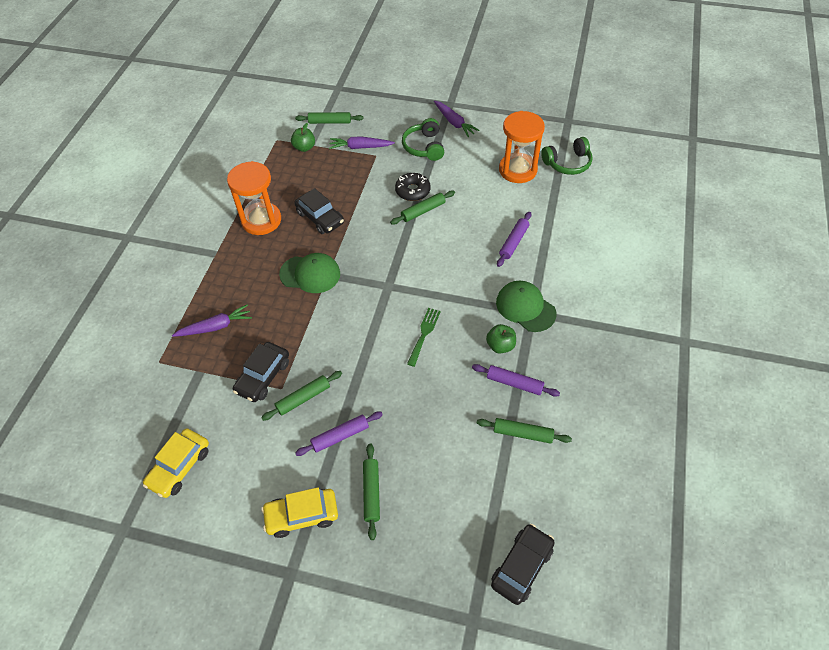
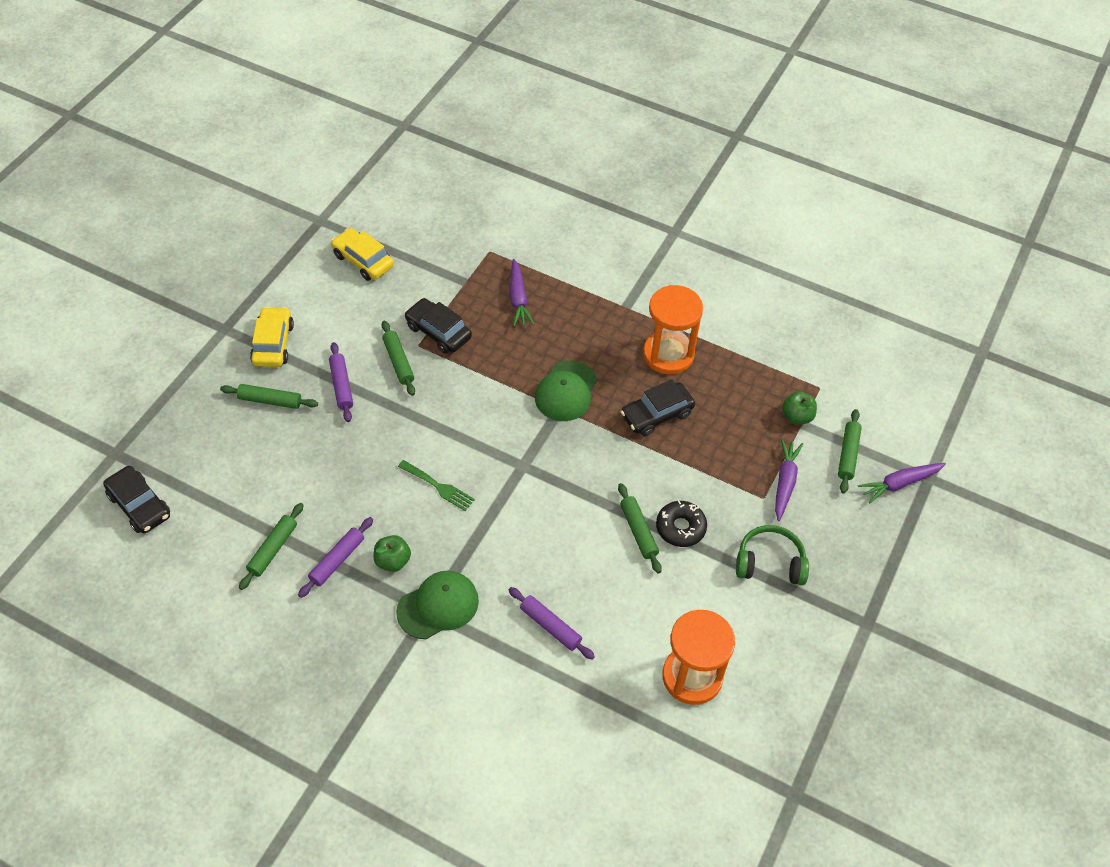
camera: 100 degrees right, 0 degrees up
(454, 122) = (819, 618): purple carrot -> purple carrot (899, 484)
(567, 163) = (690, 755): green headphones -> none

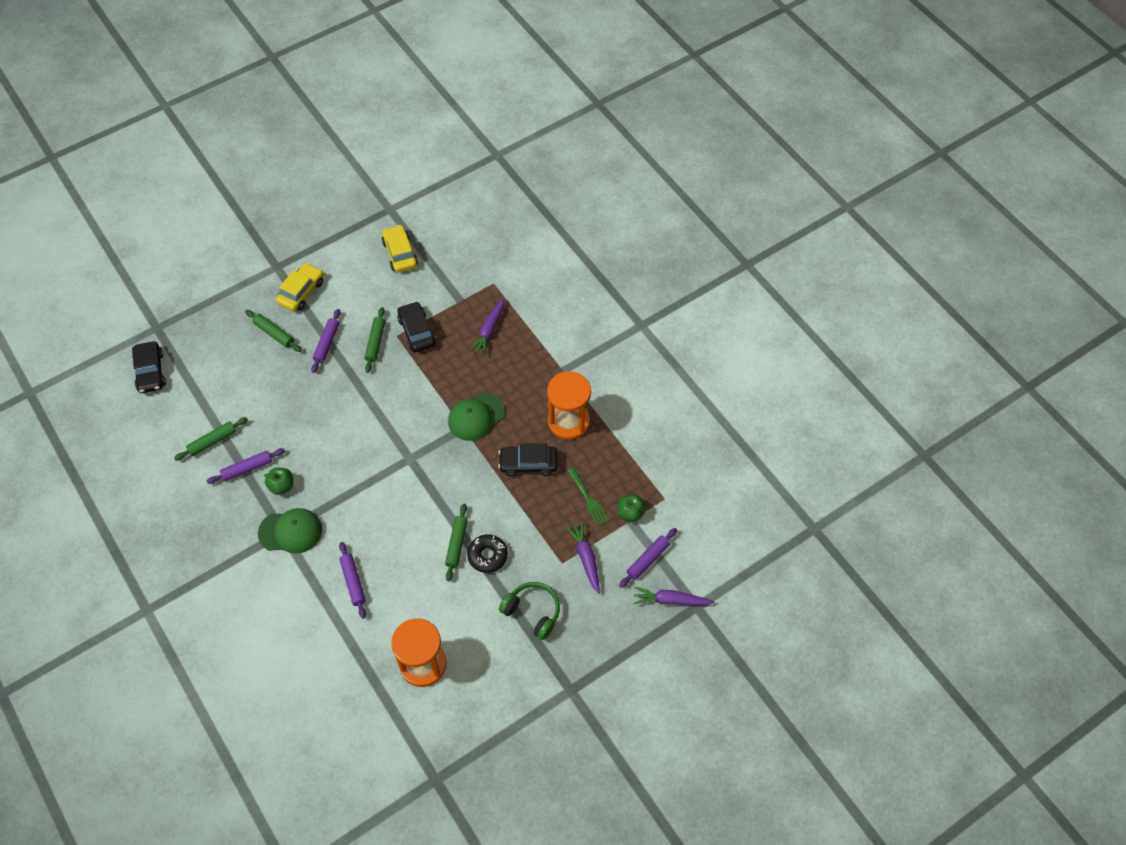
camera: 30 degrees right, 5 degrees up
(439, 487) = (344, 447): green fork -> green fork (588, 499)
(785, 482) = (586, 558): purple carrot -> purple carrot turned 60 degrees counterclockwise
(848, 454) = (648, 560): green rolling pin -> purple rolling pin

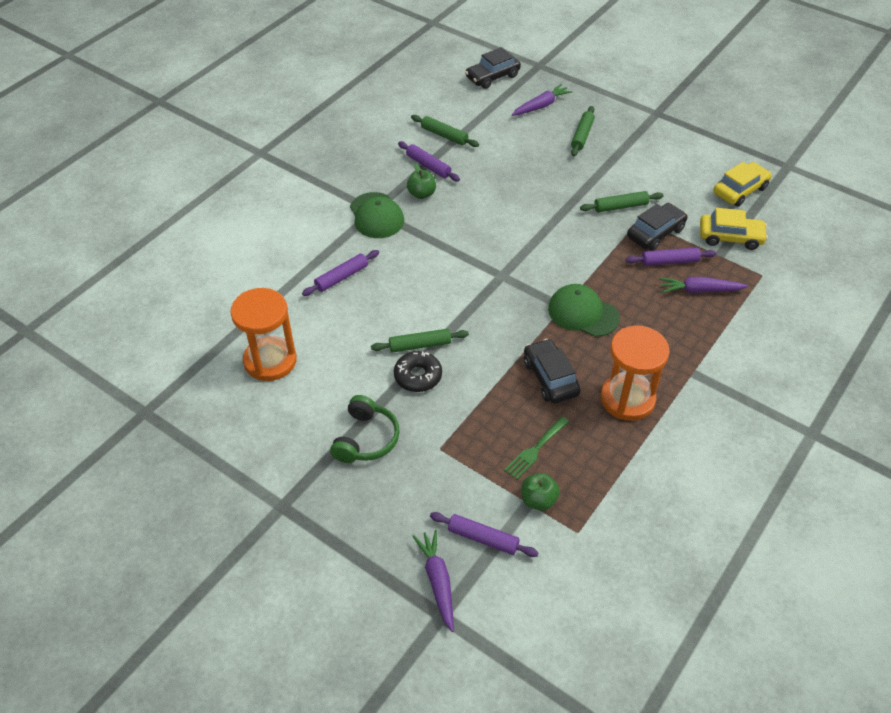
camera: 70 degrees right, 10 degrees down
(301, 292) = (641, 137): yellow car -> yellow car (730, 237)
(327, 343) = (595, 173): purple rolling pin -> purple rolling pin (669, 261)
(586, 558) = (456, 471): purple carrot -> purple carrot (541, 106)

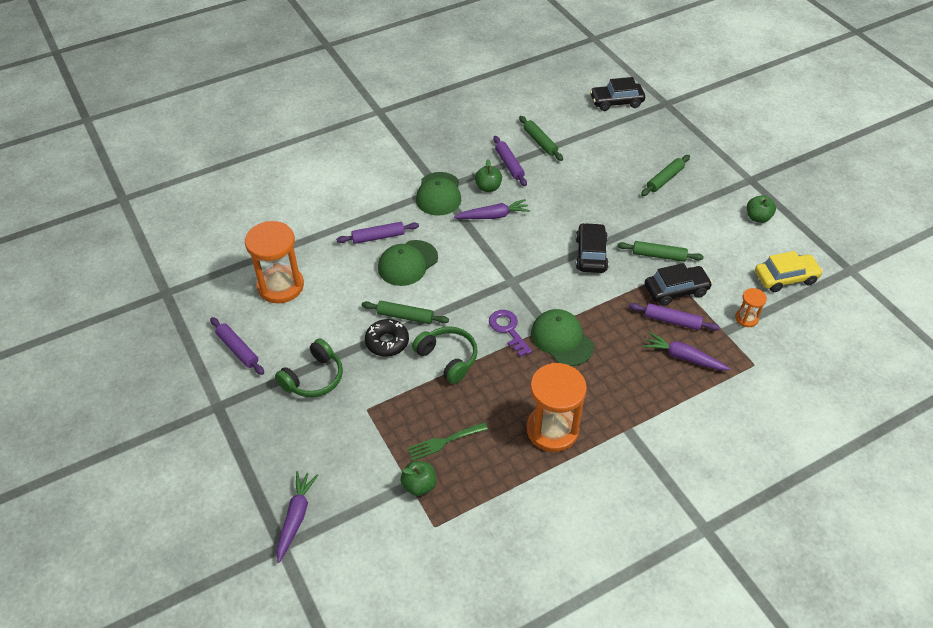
camera: 25 degrees right, 0 degrees up
(388, 293) = (407, 263): none -> green cap
(483, 538) = (353, 498): purple rolling pin -> purple rolling pin (238, 349)
(488, 370) = (448, 358): none -> green headphones
(528, 322) = (508, 330): none -> purple key
(541, 106) = (644, 141): purple carrot -> purple carrot (493, 216)
(550, 378) = (496, 385): black car -> black car (591, 254)
(684, 145) = (757, 217): none -> green apple
(730, 237) = (746, 318): yellow car -> orange hourglass

